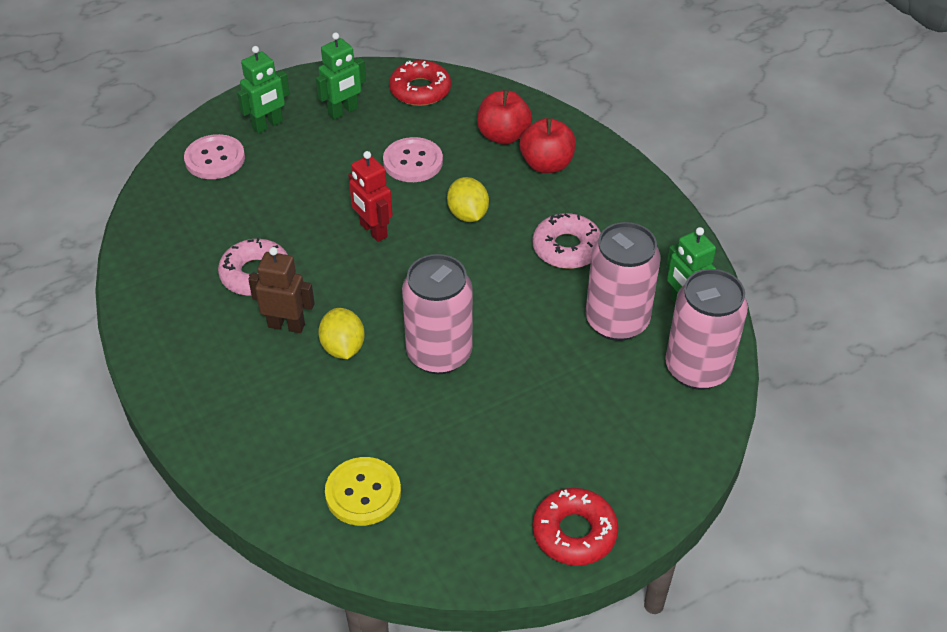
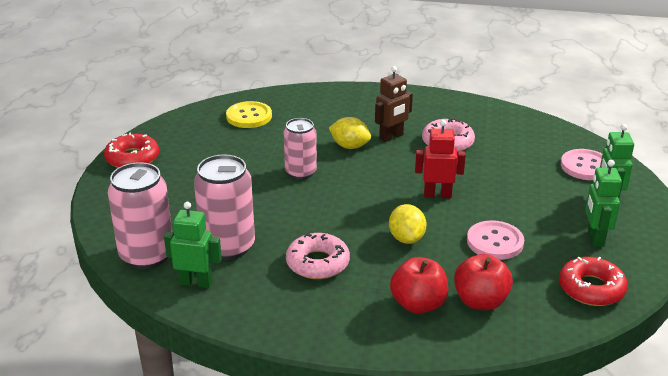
camera: 130 degrees right, 15 degrees down
(439, 354) = (300, 172): pink can -> pink can, size x0.66
(468, 214) = (406, 238): yellow lemon -> yellow lemon turned 60 degrees clockwise

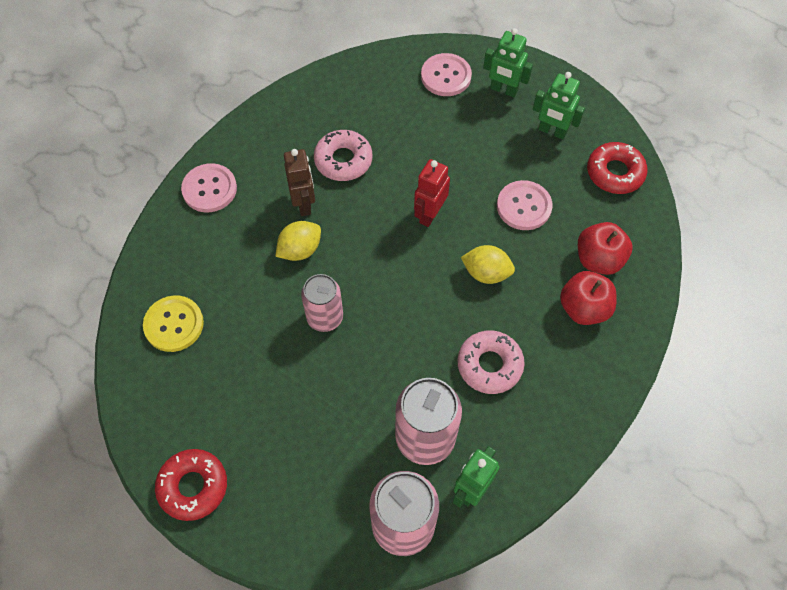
camera: 65 degrees left, 30 degrees up
(367, 98) = (209, 189): none -> pink button

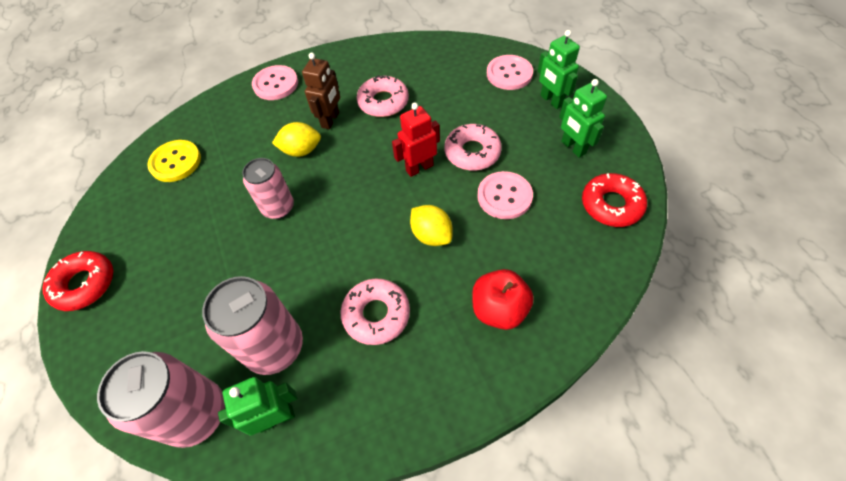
camera: 35 degrees right, 5 degrees down
(467, 176) = (472, 152): none -> pink donut
(598, 259) = (544, 272): red apple -> none

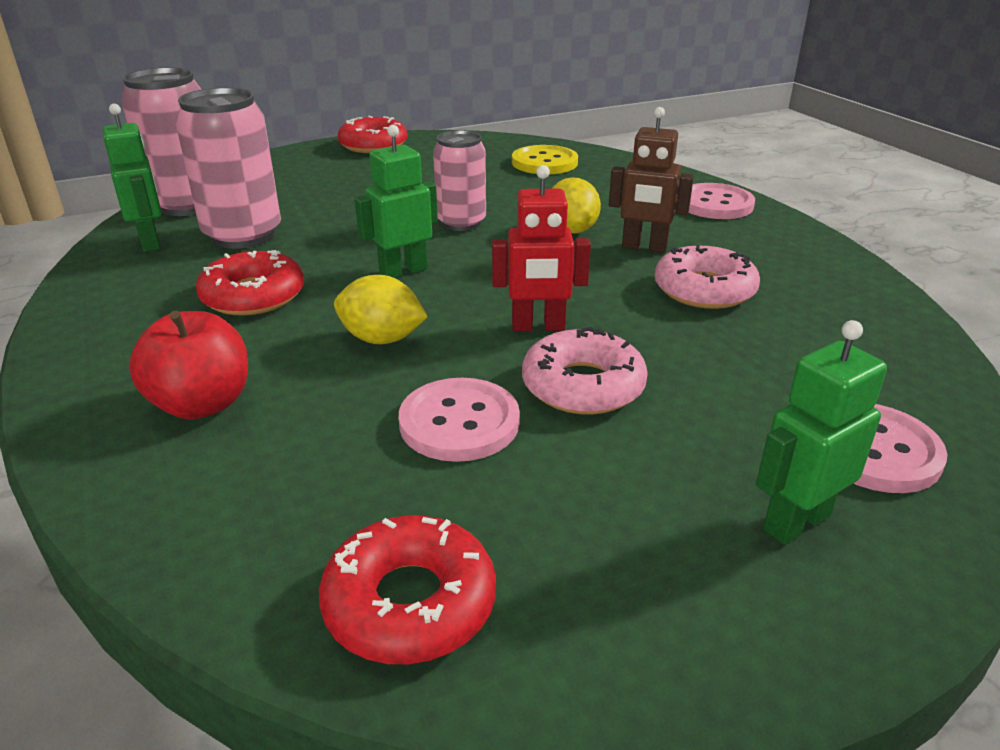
camera: 85 degrees right, 25 degrees down
(376, 314) = (253, 296): pink donut -> red donut
(419, 168) = (538, 327): red robot -> red robot turned 120 degrees clockwise
(431, 235) = (382, 339): yellow lemon -> yellow lemon turned 60 degrees clockwise
(573, 147) = (616, 548): green robot -> green robot (403, 271)

